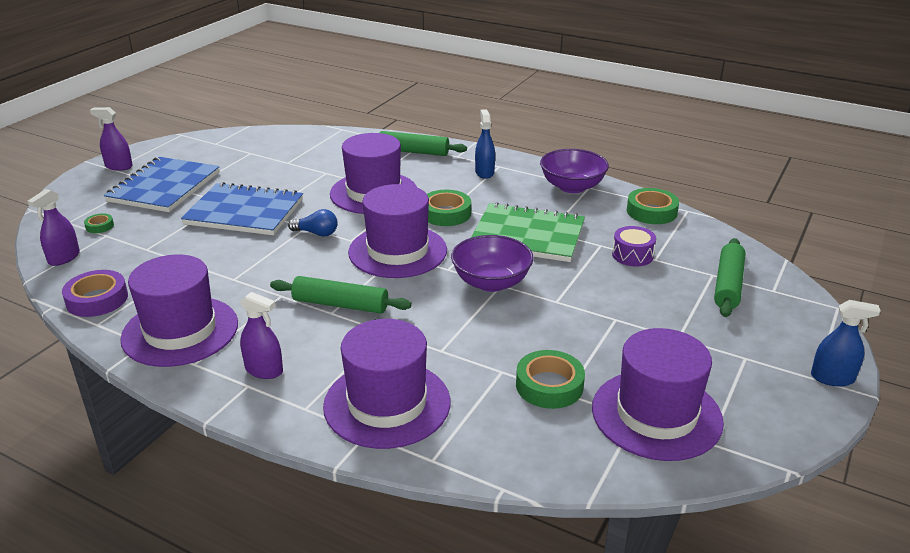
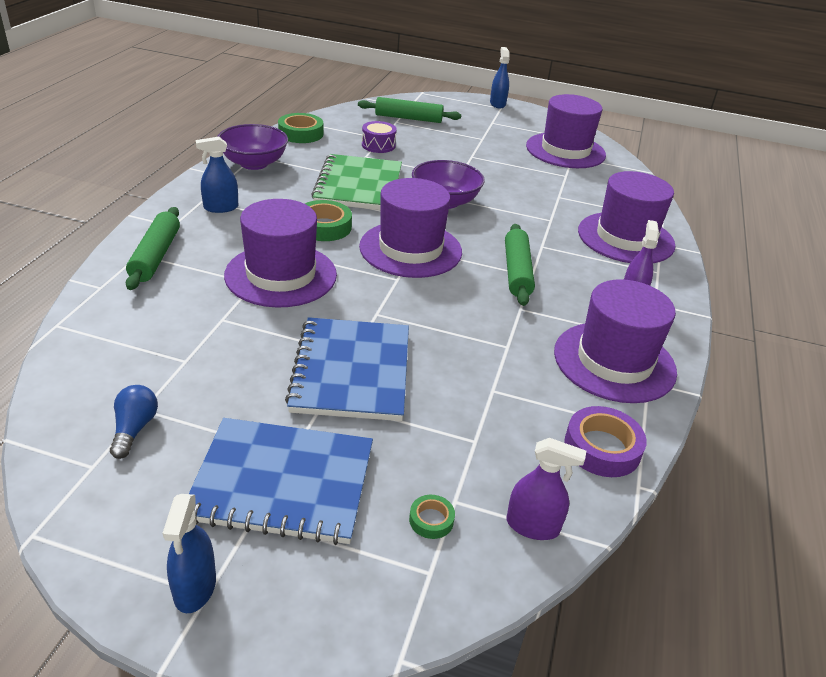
camera: 105 degrees left, 5 degrees up
(119, 166) = (195, 587): purple spray bottle -> blue spray bottle
(316, 233) = (389, 304): blue light bulb -> blue light bulb (134, 429)
(549, 385) = (562, 181): green tape -> none

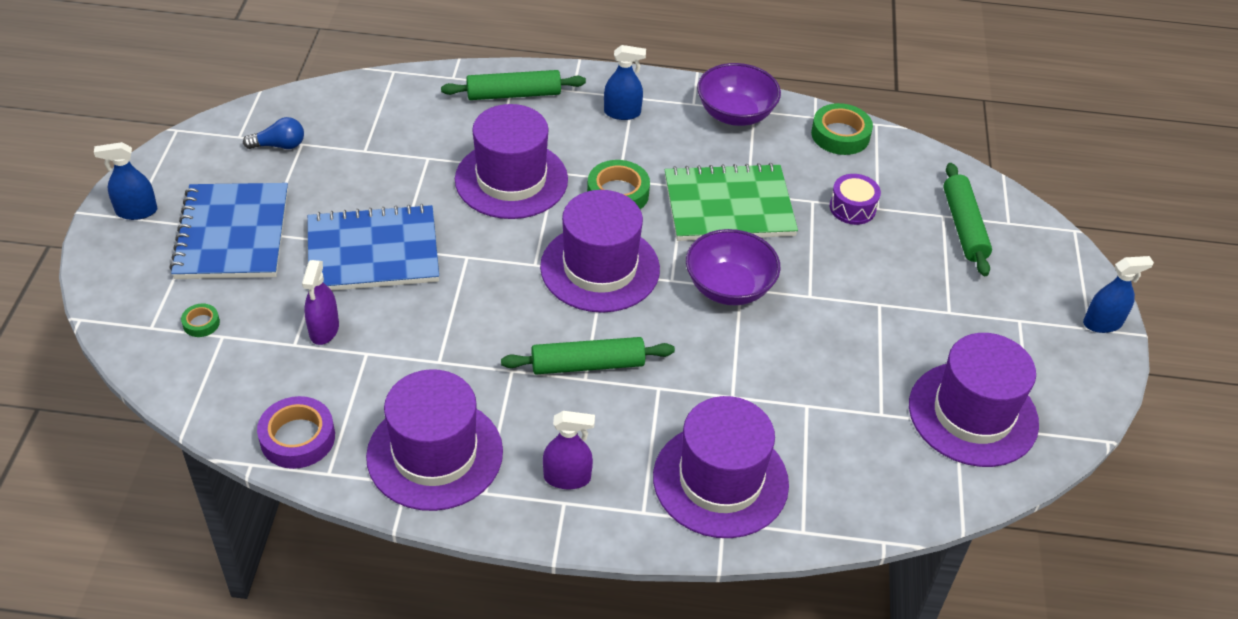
camera: 80 degrees right, 10 degrees up
(221, 207) = (622, 113): blue spray bottle -> blue spray bottle turned 120 degrees clockwise
(532, 526) = (199, 387): purple spray bottle -> purple spray bottle (324, 330)

